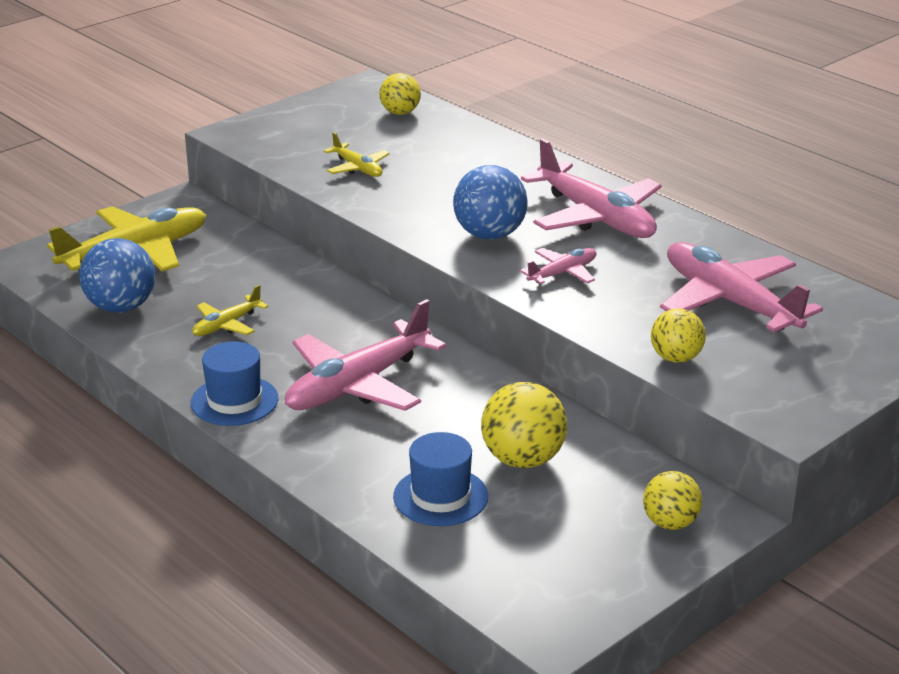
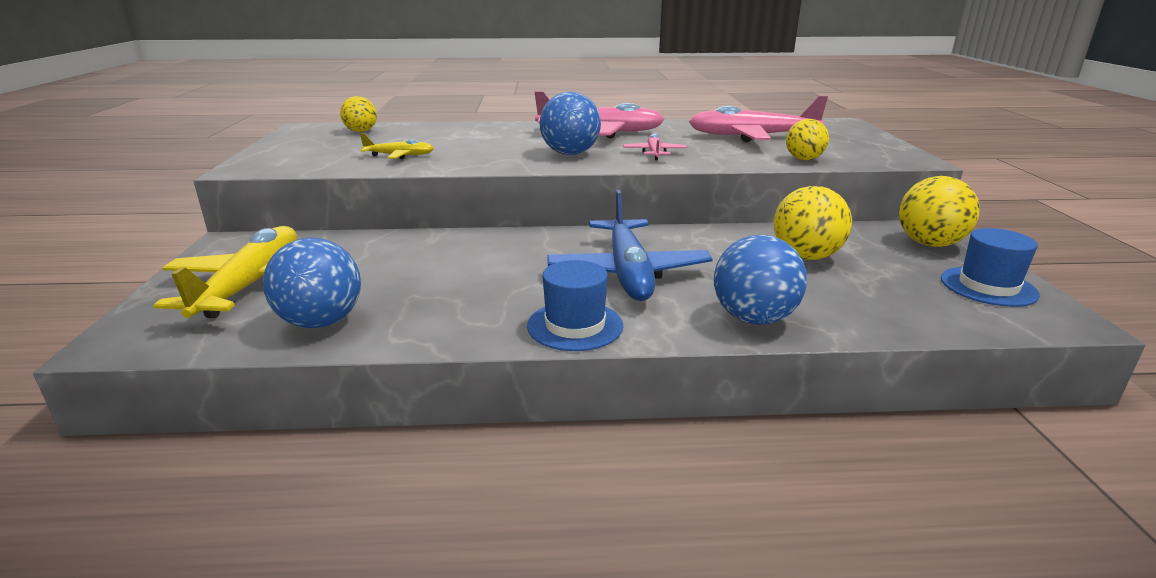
camera: 50 degrees left, 5 degrees down
(227, 325) = (449, 288): yellow plane -> none
(345, 472) = (753, 318): none -> blue ball
(359, 384) = (628, 272): pink plane -> blue plane
(440, 496) = (830, 296): blue hat -> blue hat (988, 286)
(670, 523) = (929, 244): yellow ball -> yellow ball, size x1.55

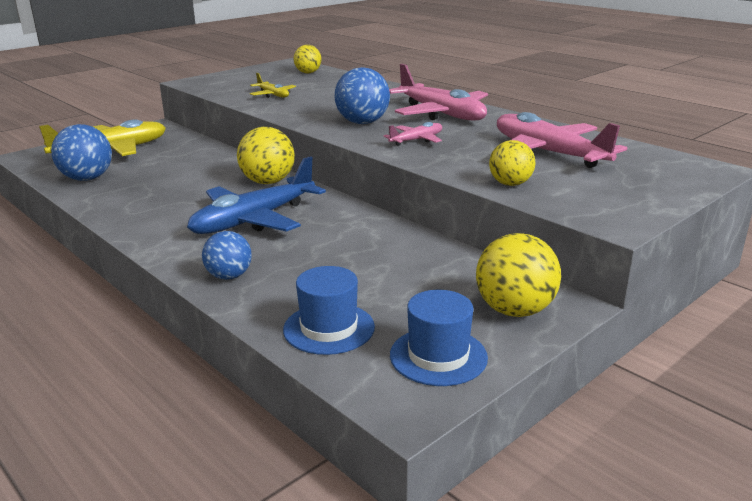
camera: 50 degrees right, 0 degrees up
(575, 326) = (152, 231): blue hat -> blue hat (329, 328)
(753, 318) = (229, 276): blue ball -> blue ball, size x0.65
(806, 256) = (383, 266): yellow ball -> yellow ball (268, 182)

